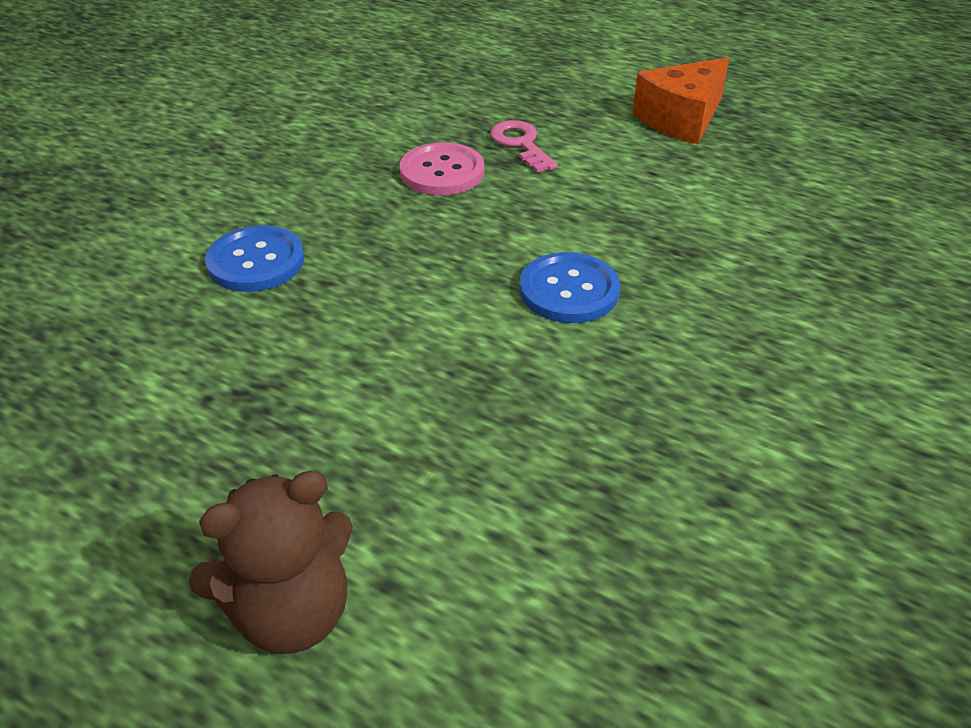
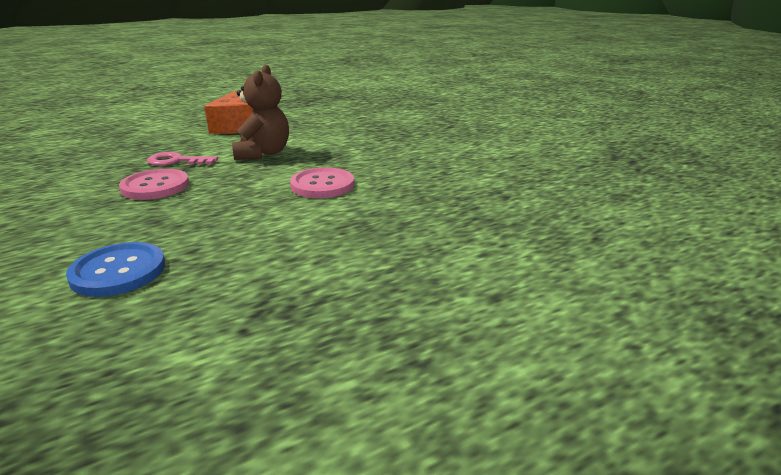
camera: 60 degrees left, 15 degrees down
(291, 612) = (495, 339): brown teddy bear -> brown teddy bear (263, 153)
(569, 290) = (322, 185): blue button -> pink button

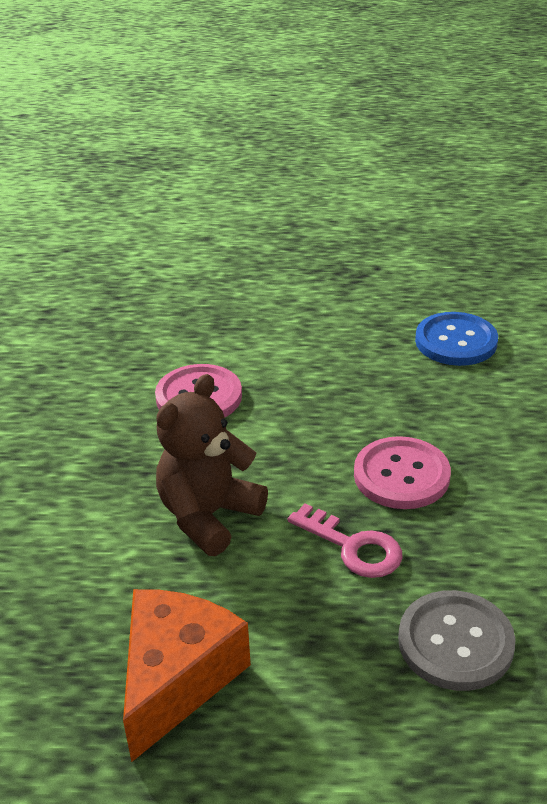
camera: 145 degrees left, 10 degrees up
(115, 152) = (455, 642): none -> grey button

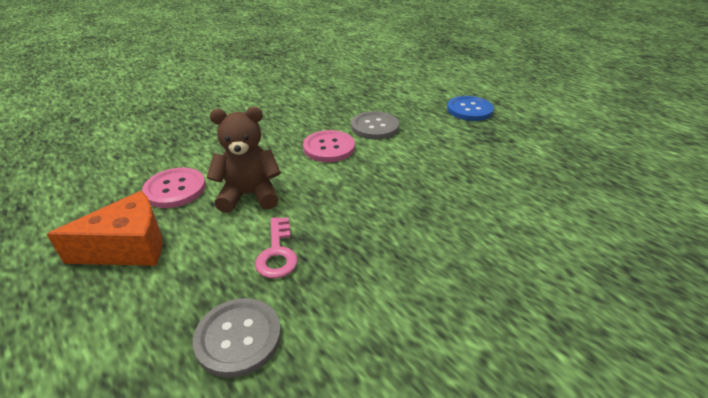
camera: 45 degrees right, 0 degrees up
(208, 336) = (375, 127): none -> grey button
(401, 475) = (355, 239): pink button -> pink button (175, 189)
(456, 341) = (498, 197): blue button -> blue button (469, 110)

